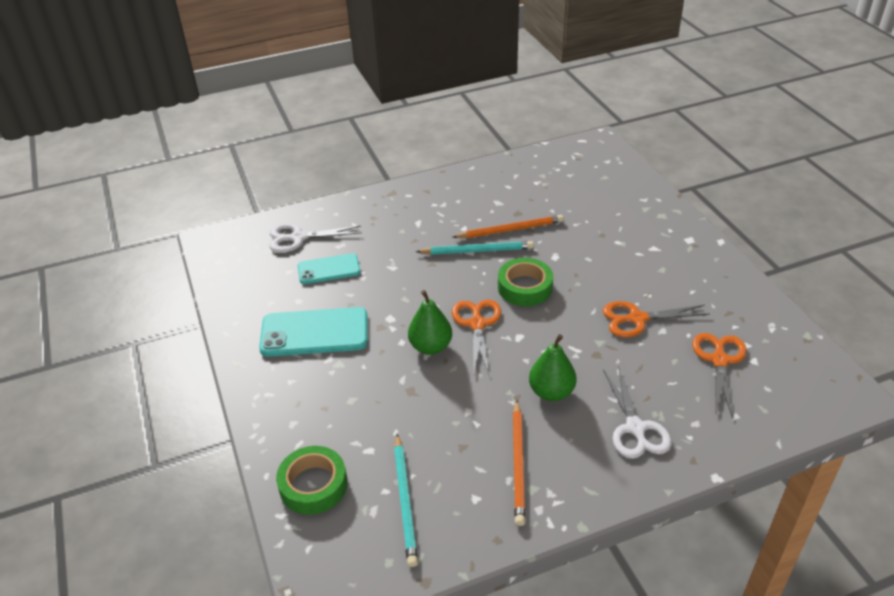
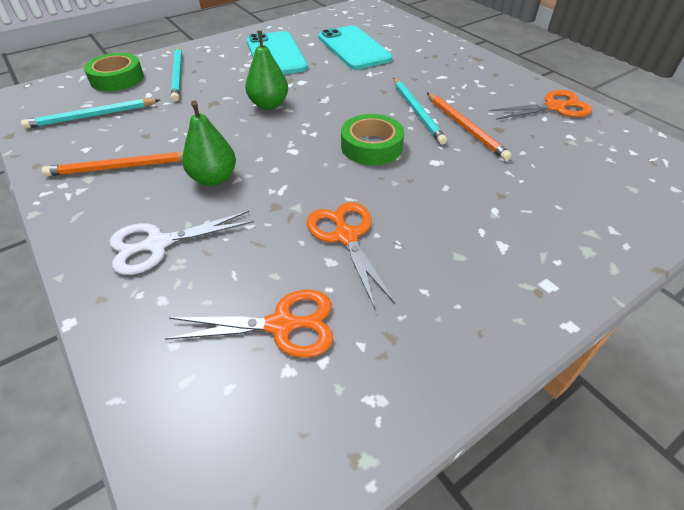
camera: 75 degrees right, 5 degrees up
(298, 238) = (387, 31): white scissors -> none
(329, 269) = (354, 48): turquoise phone -> turquoise phone, size x1.62
(330, 423) = (178, 75): none -> turquoise pencil
(477, 324) = (305, 124): orange scissors -> orange scissors (554, 107)

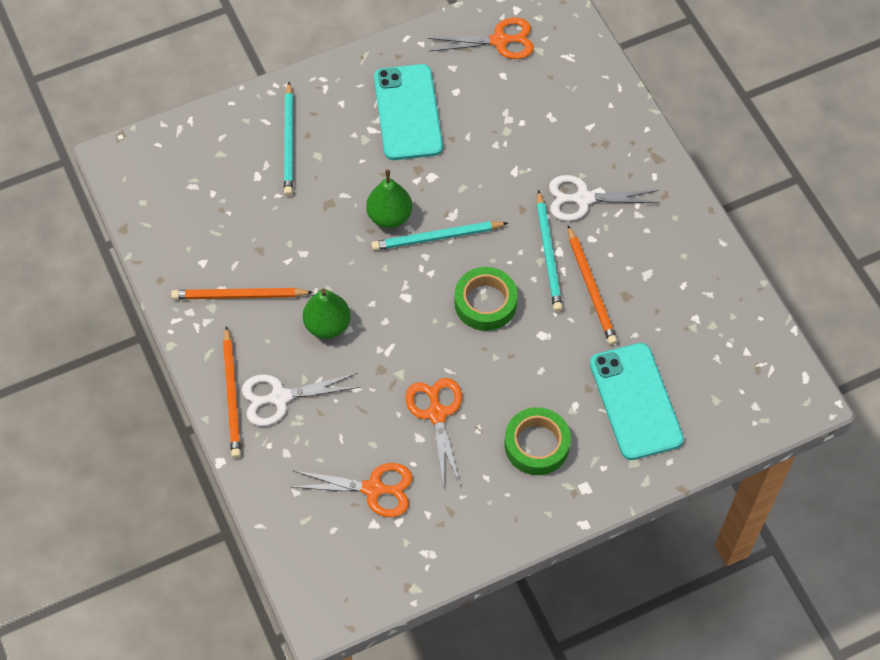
camera: 10 degrees right, 15 degrees up
(92, 116) = (201, 209): turquoise pencil -> turquoise pencil (437, 237)
(98, 249) = (232, 395): none -> orange pencil
(117, 78) = (219, 139): green tape -> green tape (536, 445)
(354, 48) = (508, 111): turquoise phone -> turquoise phone (635, 401)
(431, 81) = (583, 199): none -> white scissors
(554, 107) = (703, 268): orange scissors -> orange scissors (499, 41)

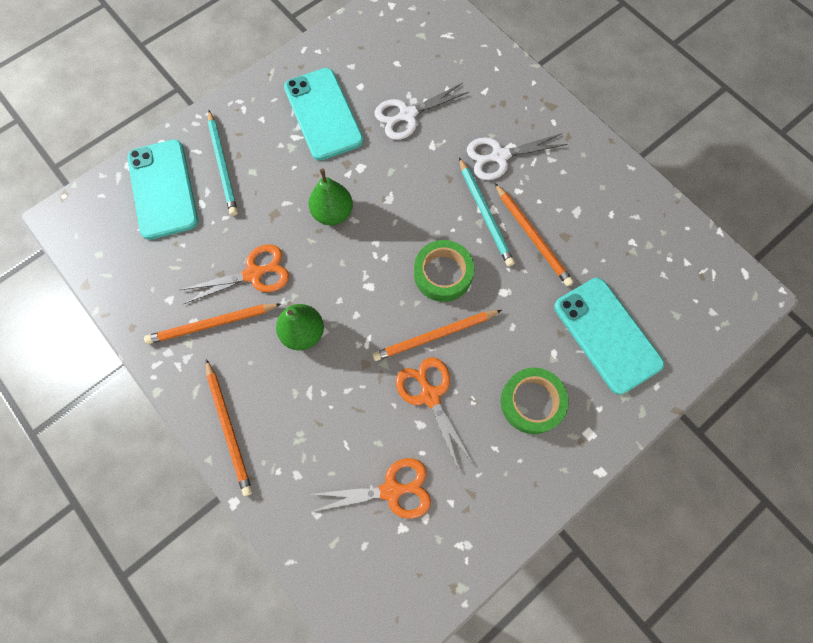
camera: 15 degrees left, 10 degrees up
(222, 152) = (163, 189): none -> turquoise phone
(280, 397) = (276, 418): white scissors -> white scissors (407, 115)
(437, 237) = (381, 223): turquoise pencil -> none
(458, 360) = (435, 336): none -> orange pencil
(499, 41) = (385, 34): orange scissors -> orange scissors (254, 274)

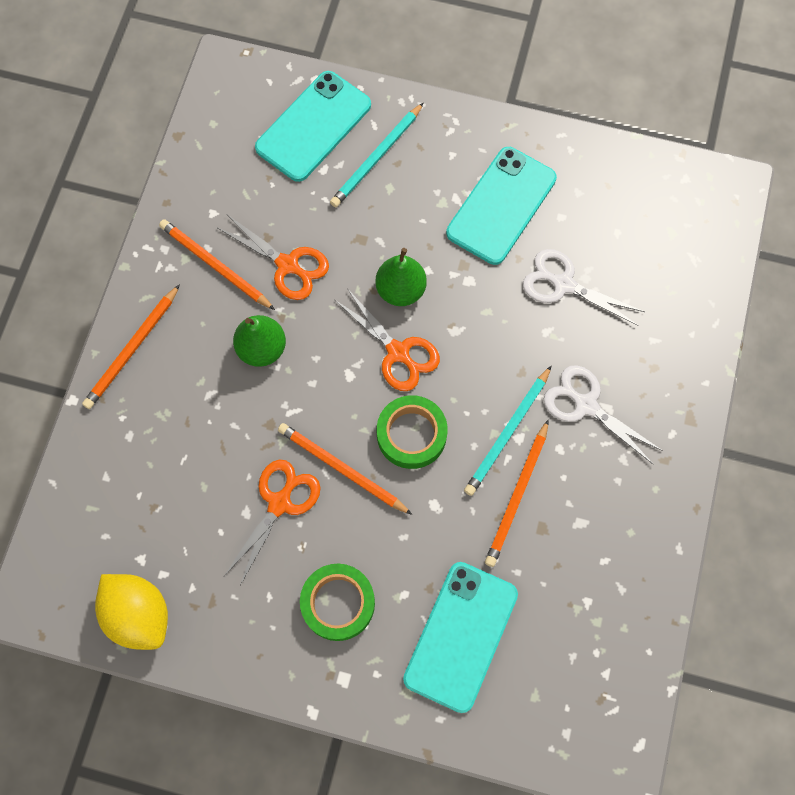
camera: 55 degrees right, 0 degrees up
(391, 490) = (168, 527): orange scissors -> orange scissors (398, 352)
(445, 558) = (139, 614): none -> yellow lemon

